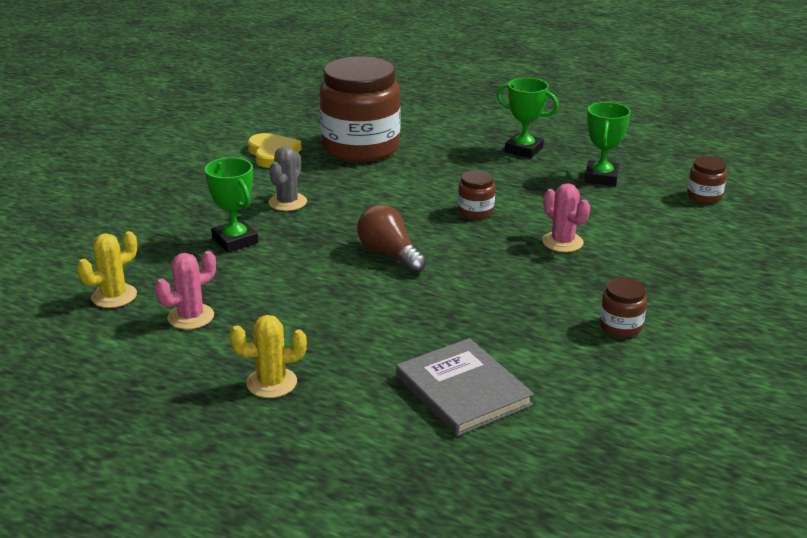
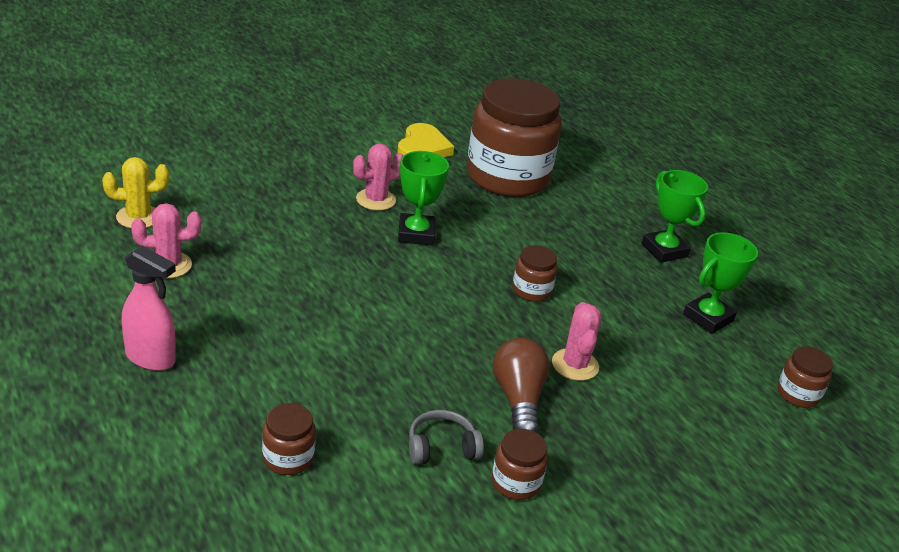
camera: 30 degrees right, 5 degrees up
(235, 241) = (288, 214): green trophy -> green trophy (416, 234)
(271, 383) = (151, 358): yellow cactus -> pink spray bottle
(287, 202) = (376, 200): grey cactus -> pink cactus
(389, 254) = (397, 293): brown light bulb -> brown light bulb (518, 399)
(463, 390) = (288, 458): grey book -> brown jar
(550, 331) = (441, 447): none -> grey headphones

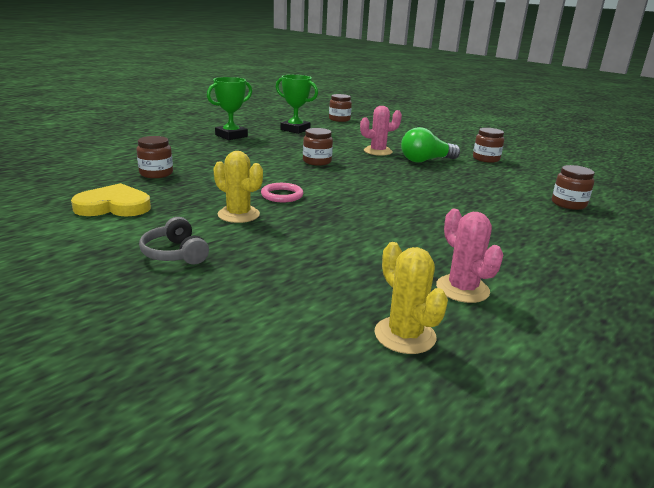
camera: 105 degrees left, 10 degrees down
(151, 358) = (579, 264): pink spray bottle -> none
(376, 200) = (238, 215): pink cactus -> yellow cactus
(416, 234) = (282, 195): green trophy -> pink ring
(441, 447) = (491, 173): grey headphones -> grey headphones (175, 253)
(507, 177) = (156, 173): brown jar -> brown jar, size x0.41
(518, 399) = (425, 161): brown light bulb -> green light bulb

